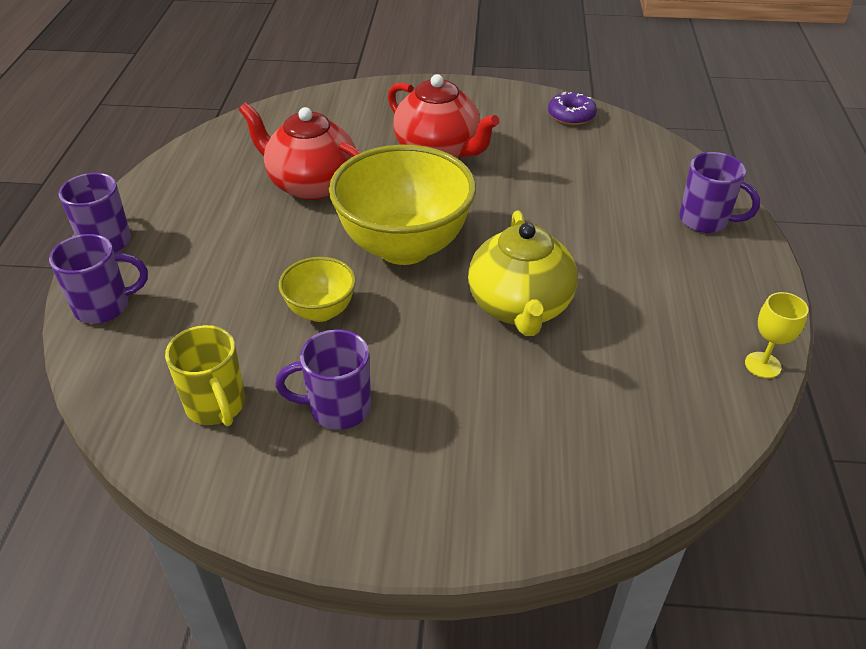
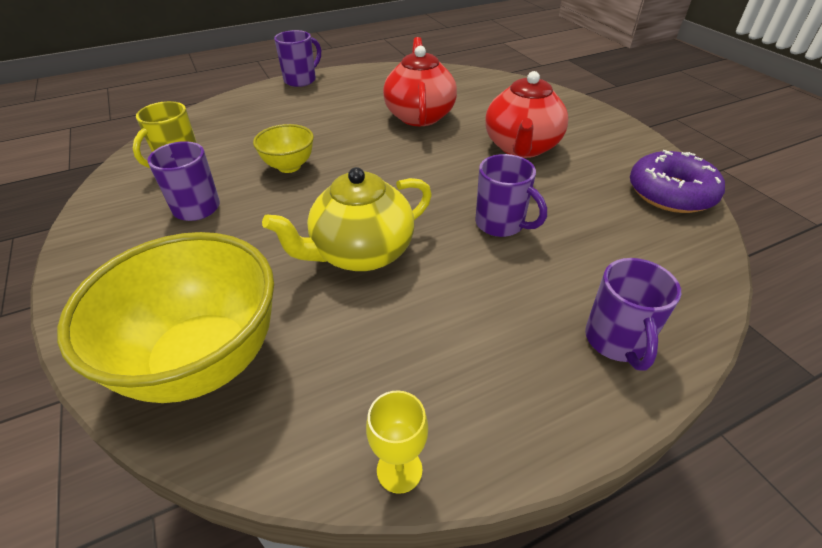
camera: 60 degrees right, 0 degrees up
(104, 306) = (245, 101): purple mug -> purple mug (501, 224)
(404, 247) = (387, 173): yellow bowl -> yellow bowl (204, 361)
(571, 115) = (670, 193): purple donut -> purple donut, size x1.62

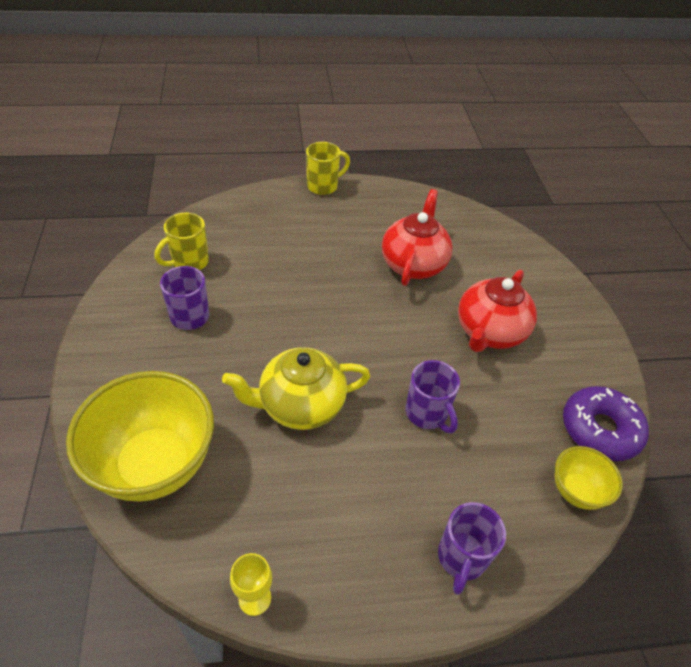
camera: 15 degrees right, 5 degrees up
(289, 166) = (276, 293): yellow bowl -> yellow bowl (576, 491)
(301, 80) = (323, 186): purple mug -> yellow mug

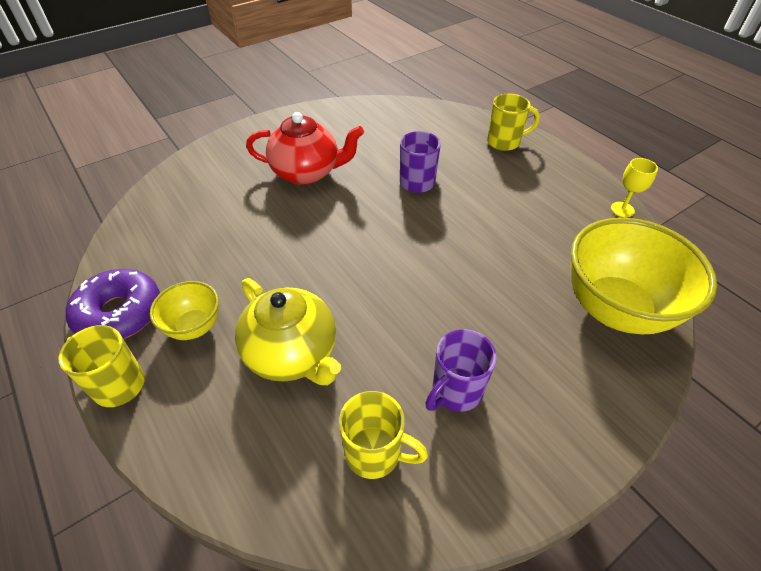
camera: 115 degrees left, 0 degrees up
(300, 405) = (476, 249): yellow teapot -> yellow teapot (292, 354)
(413, 264) = (244, 241): red teapot -> none
(461, 558) = (504, 142): purple mug -> yellow mug
(576, 491) = (417, 113): yellow bowl -> yellow bowl (194, 327)
(600, 429) = (361, 111): purple donut -> purple donut (119, 313)

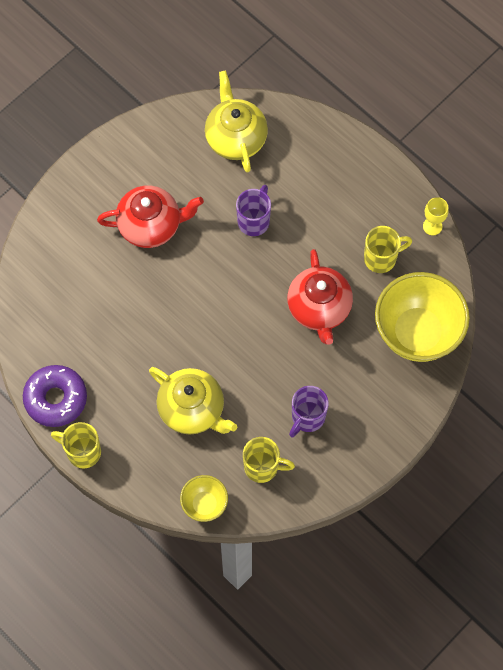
camera: 10 degrees left, 20 degrees up
(194, 327) = (115, 400): yellow bowl -> yellow bowl (204, 504)
(411, 124) = (235, 138): none -> yellow teapot
(484, 266) = (319, 309): none -> red teapot
(504, 142) = (329, 151): yellow mug -> yellow mug (381, 258)

